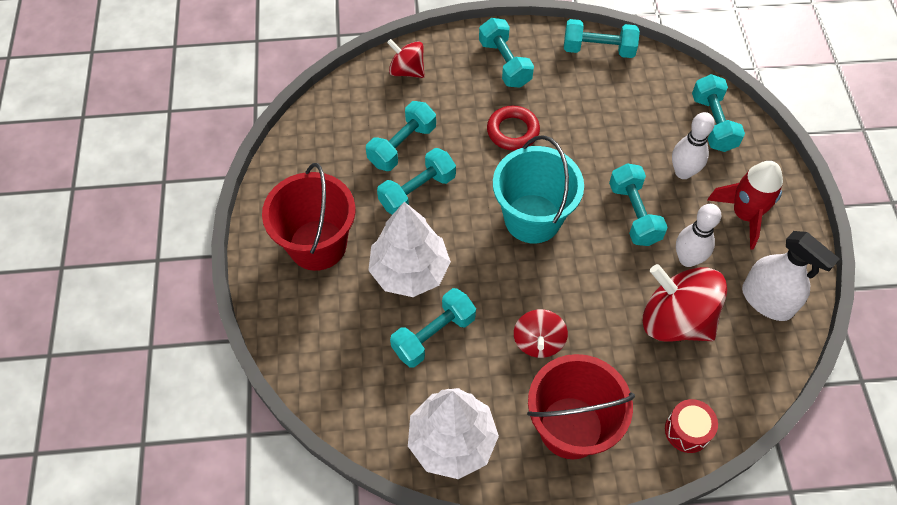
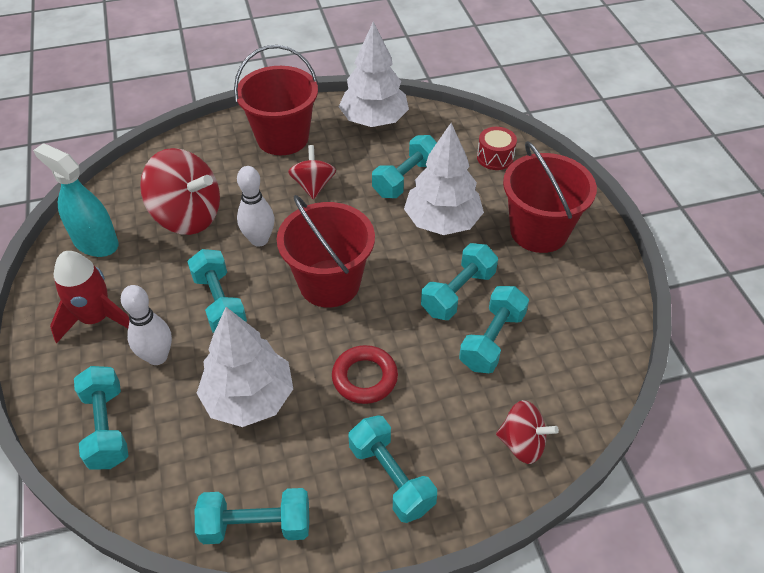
camera: 170 degrees right, 10 degrees down
(532, 218) = (329, 283): turquoise bucket -> red bucket
(605, 129) = (249, 398): none -> white tree
(687, 259) = (168, 267): white bowling pin -> white bowling pin (259, 240)
(687, 430) = (189, 147): red drum -> red drum (495, 157)
(767, 300) = (95, 242): white spray bottle -> turquoise spray bottle

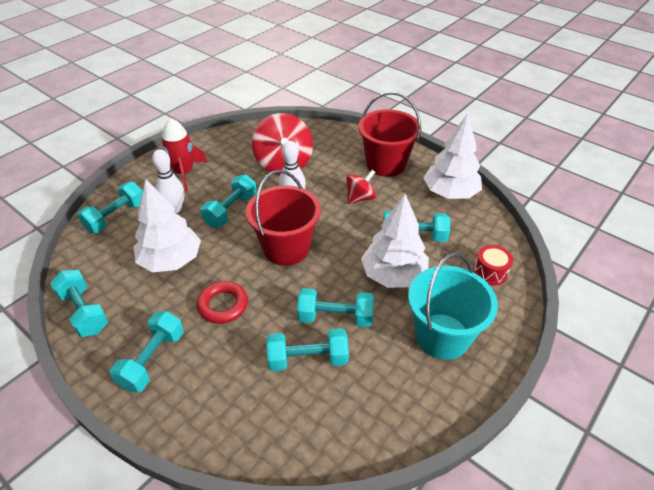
camera: 55 degrees right, 5 degrees down
(95, 242) = (234, 144): turquoise spray bottle -> none
(522, 443) = (226, 424): red spinning top -> none
(538, 231) = (442, 336): red bucket -> turquoise bucket

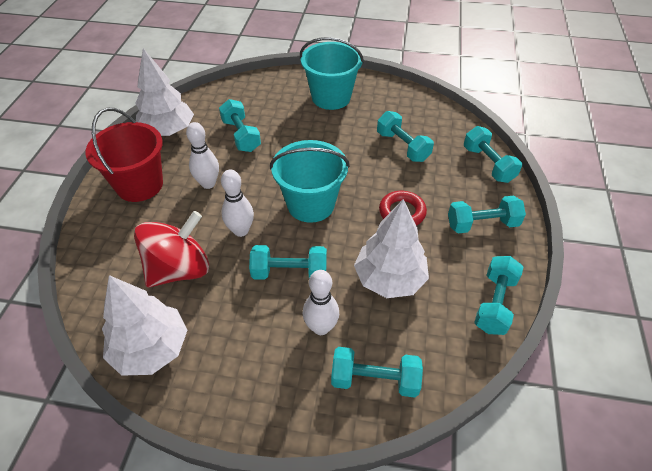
camera: 120 degrees left, 5 degrees up
(184, 173) = (253, 364): red rocket -> none
(286, 248) = (311, 204): red bucket -> turquoise bucket
(335, 317) = (358, 147): turquoise dumbbell -> turquoise dumbbell (488, 164)
(360, 198) = (208, 183): red spinning top -> white bowling pin
(393, 275) = (293, 133): white tree -> white tree (151, 349)
(490, 272) = (255, 91): red drum -> none

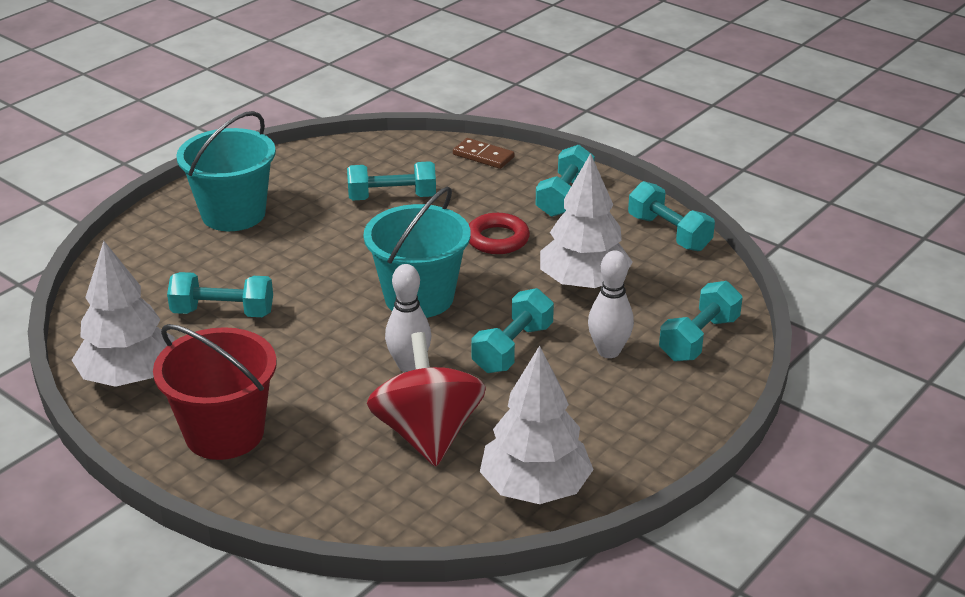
camera: 60 degrees left, 15 degrees down
(208, 183) = (291, 369): white bowling pin -> none
(488, 164) = (483, 156): turquoise dumbbell -> brown domino

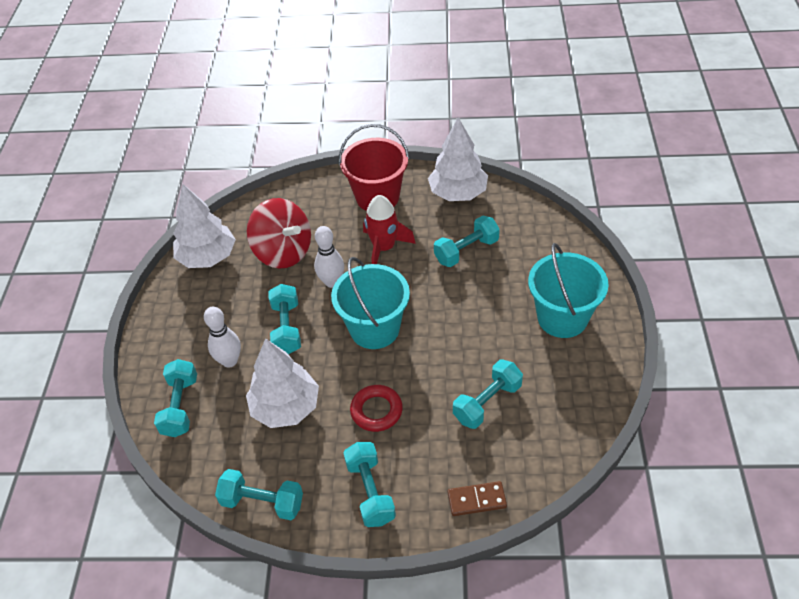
camera: 145 degrees right, 15 degrees up
(303, 367) = (384, 248): none -> red rocket

